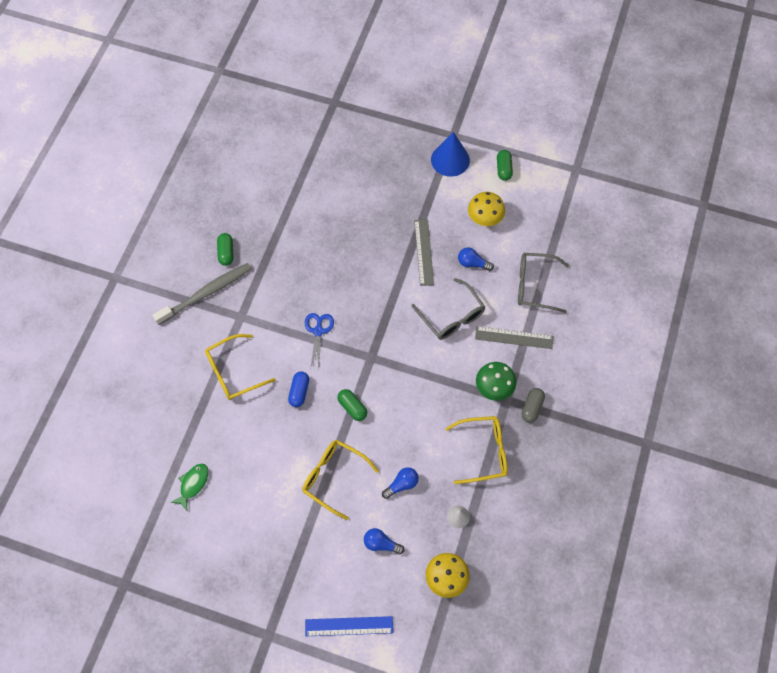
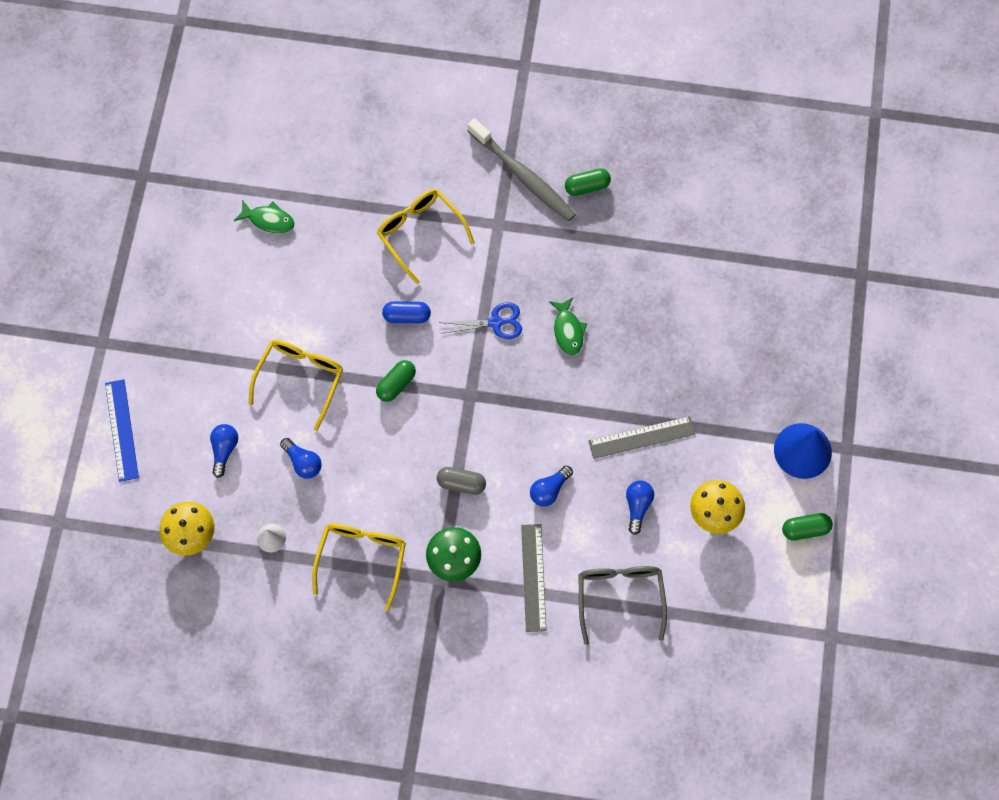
camera: 80 degrees right, 5 degrees up
(335, 284) = (568, 330): none -> green fish
(452, 316) = (549, 490): grey glasses -> blue light bulb
(483, 451) = (362, 558): yellow glasses -> yellow glasses turned 150 degrees counterclockwise
(532, 408) = (433, 614): grey capsule -> grey capsule (461, 483)

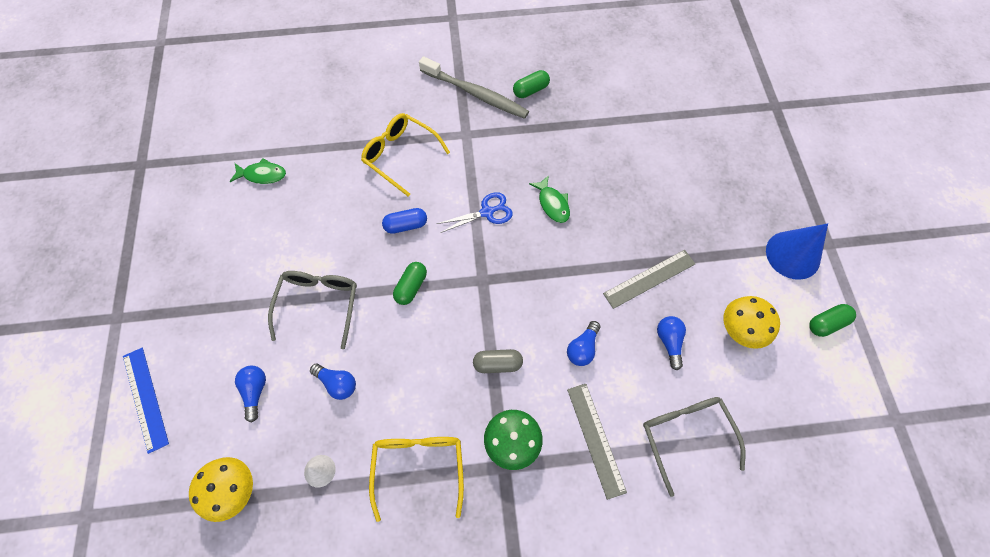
camera: 15 degrees left, 5 degrees down
(300, 378) = (319, 304): yellow glasses -> grey glasses

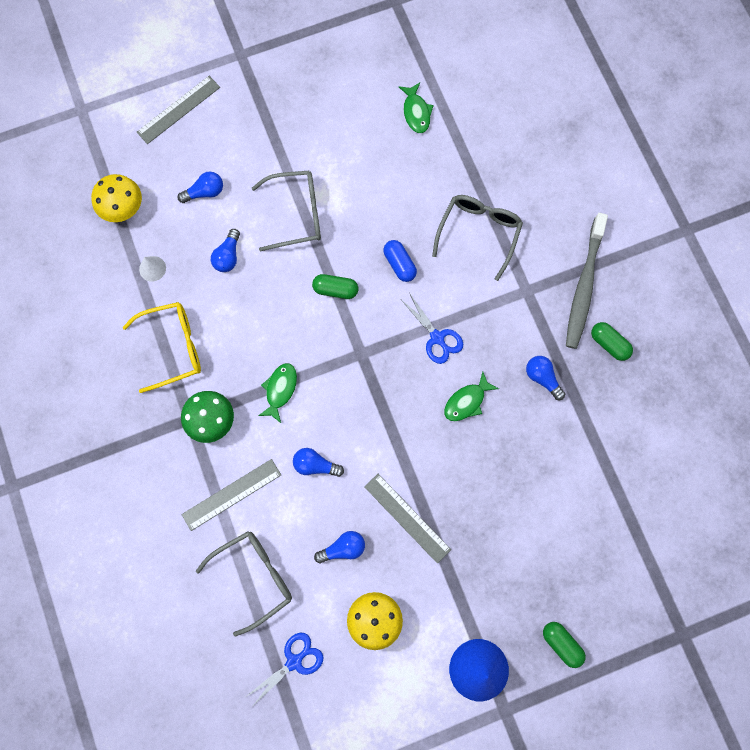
camera: 75 degrees right, 10 degrees up
(145, 399) = (178, 109): blue ruler -> grey ruler
(400, 155) = (479, 233): yellow glasses -> grey glasses
(497, 364) = (280, 390): grey capsule -> green fish
(547, 143) = (542, 378): none -> blue light bulb
(774, 415) = (294, 661): none -> blue scissors
(826, 323) = (406, 711): green capsule -> green capsule (561, 644)

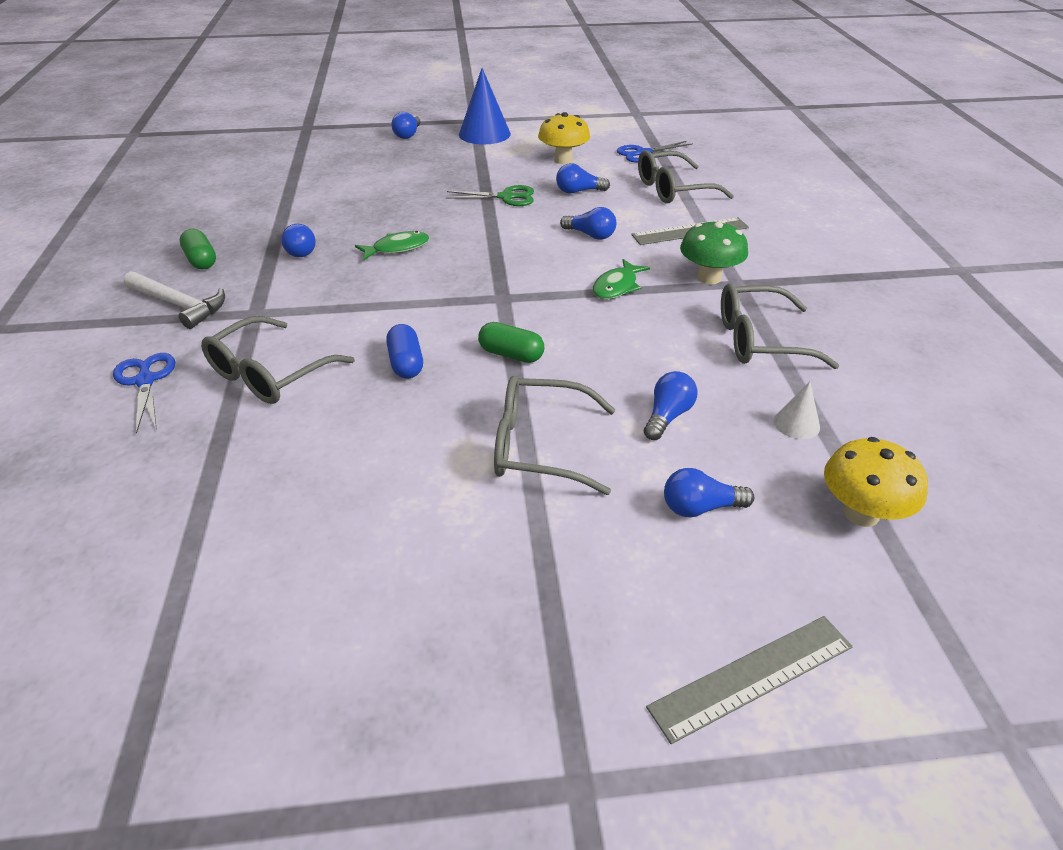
camera: 165 degrees left, 35 degrees down
(173, 347) = (759, 340): yellow glasses -> grey glasses
(407, 518) = (506, 197): grey ruler -> green scissors
(416, 112) = (245, 553): green fish -> none
(437, 338) = (399, 294): blue scissors -> blue scissors (145, 381)
(561, 644) = (408, 135): green capsule -> blue light bulb
(584, 285) = (180, 305): grey toothbrush -> white hammer

